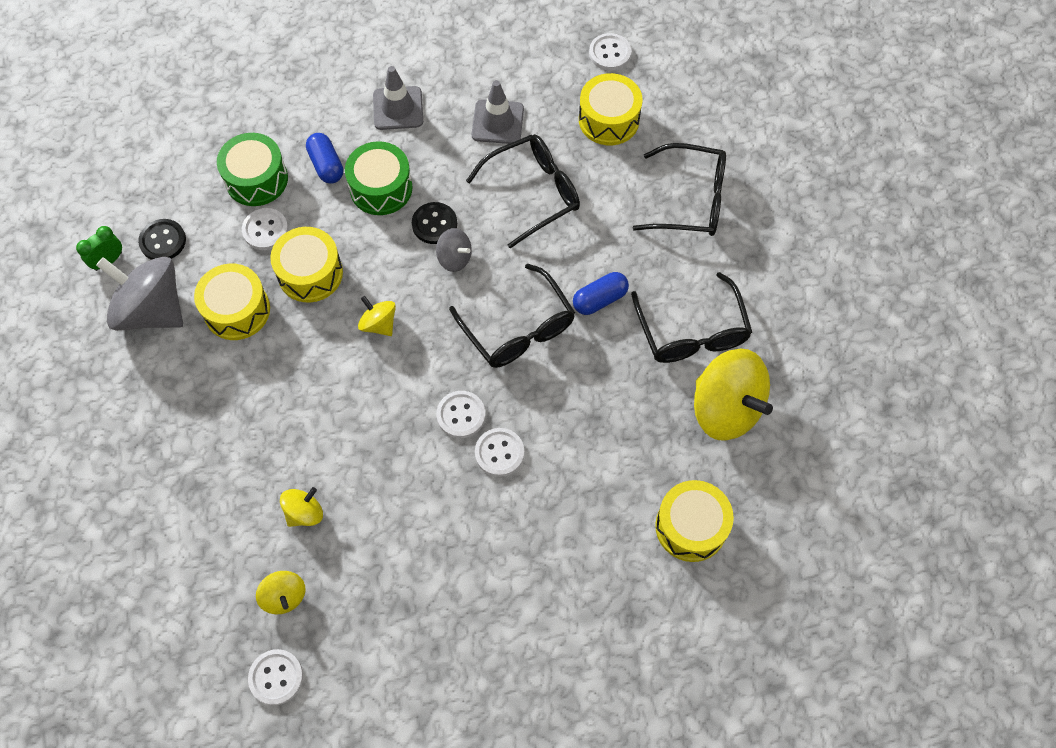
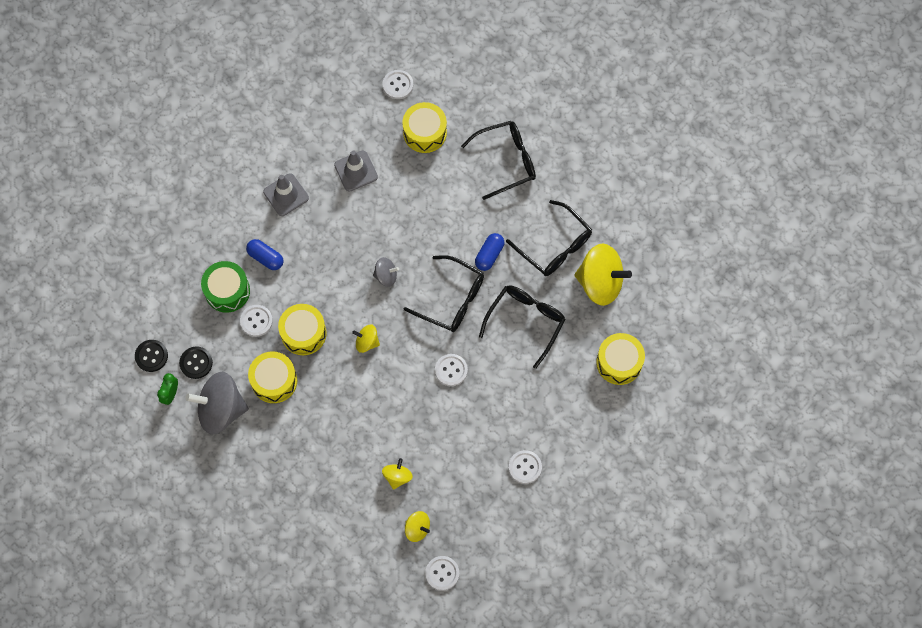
camera: 30 degrees left, 5 degrees up
(381, 188) = (310, 254): green drum -> none
(434, 224) = (359, 260): black button -> black button (151, 356)
(499, 453) = (487, 380): white button -> white button (525, 467)
(534, 193) = (408, 207): black glasses -> black glasses (526, 322)

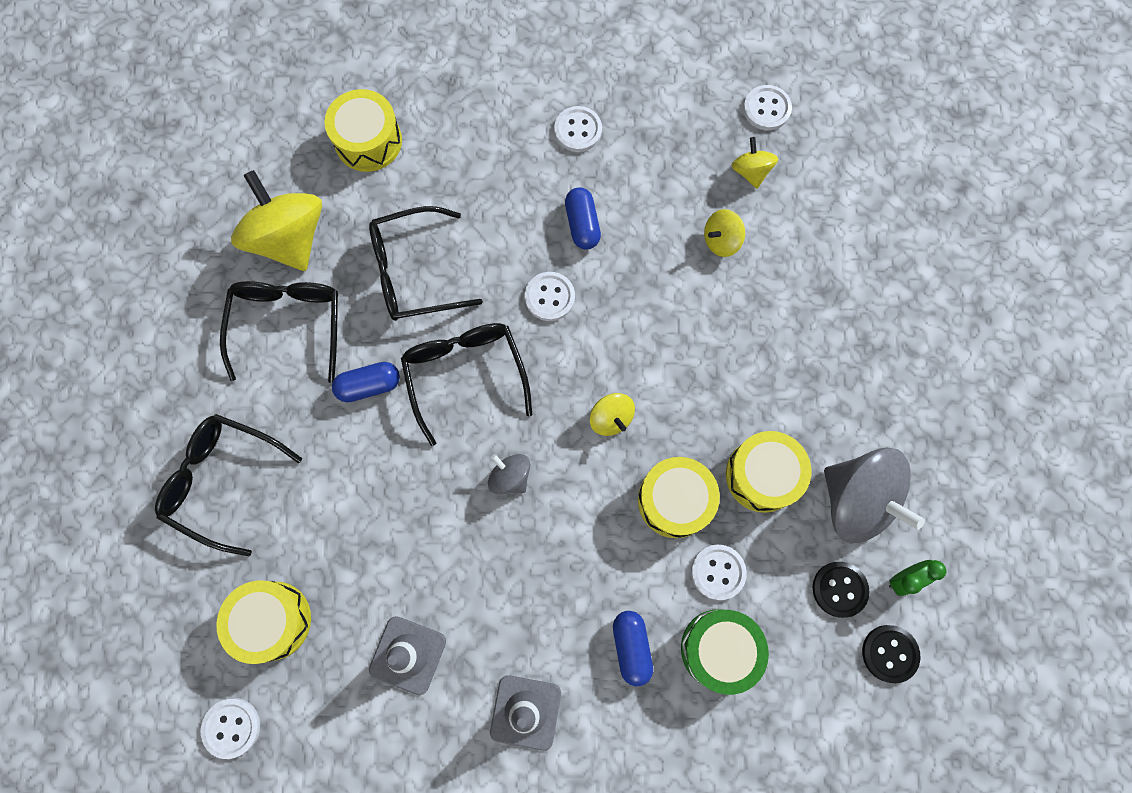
camera: 135 degrees left, 5 degrees up
(472, 420) = (582, 224): none -> blue capsule

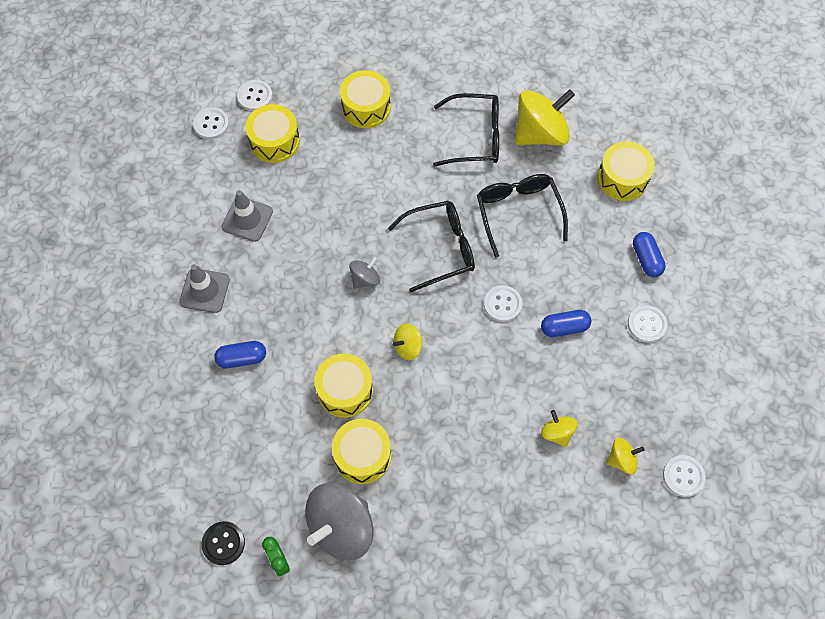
camera: 90 degrees right, 10 degrees down
(222, 481) = (366, 107): black glasses -> yellow drum
(369, 385) = (432, 188): blue capsule -> blue capsule (646, 259)
(718, 572) = (291, 419): white button -> white button (255, 96)
(719, 649) = (236, 418): green drum -> none
(839, 589) = (273, 509): black button -> none

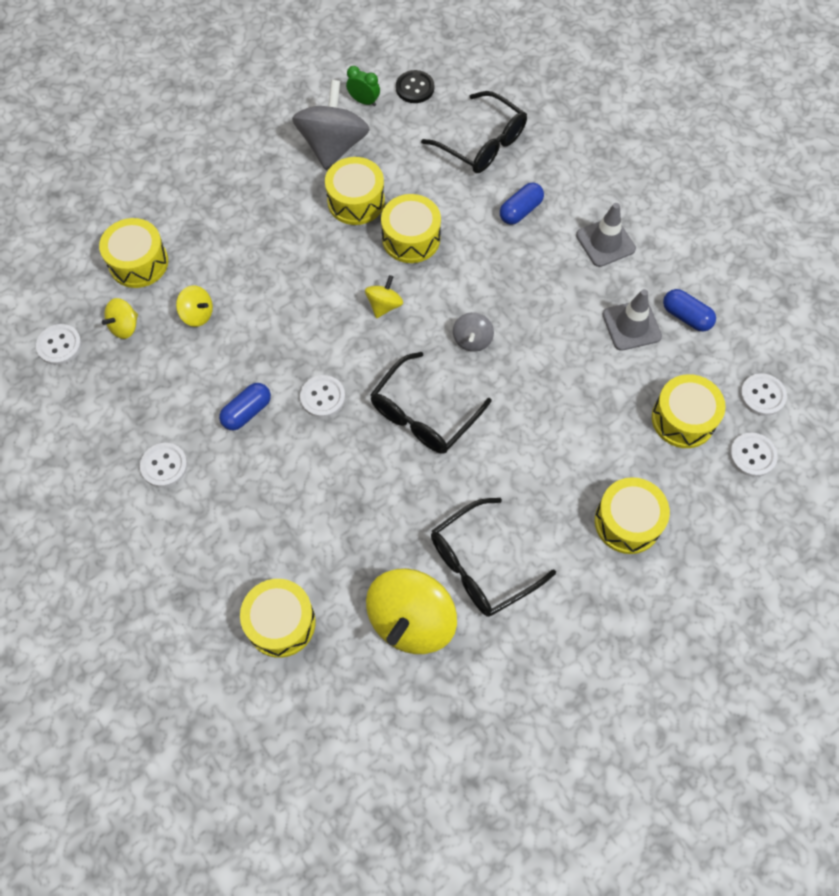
camera: 145 degrees right, 0 degrees up
(518, 212) = (371, 504): black glasses -> black glasses (482, 143)
(580, 516) = (138, 262): none -> yellow drum
(646, 259) = (201, 538): blue capsule -> blue capsule (686, 316)

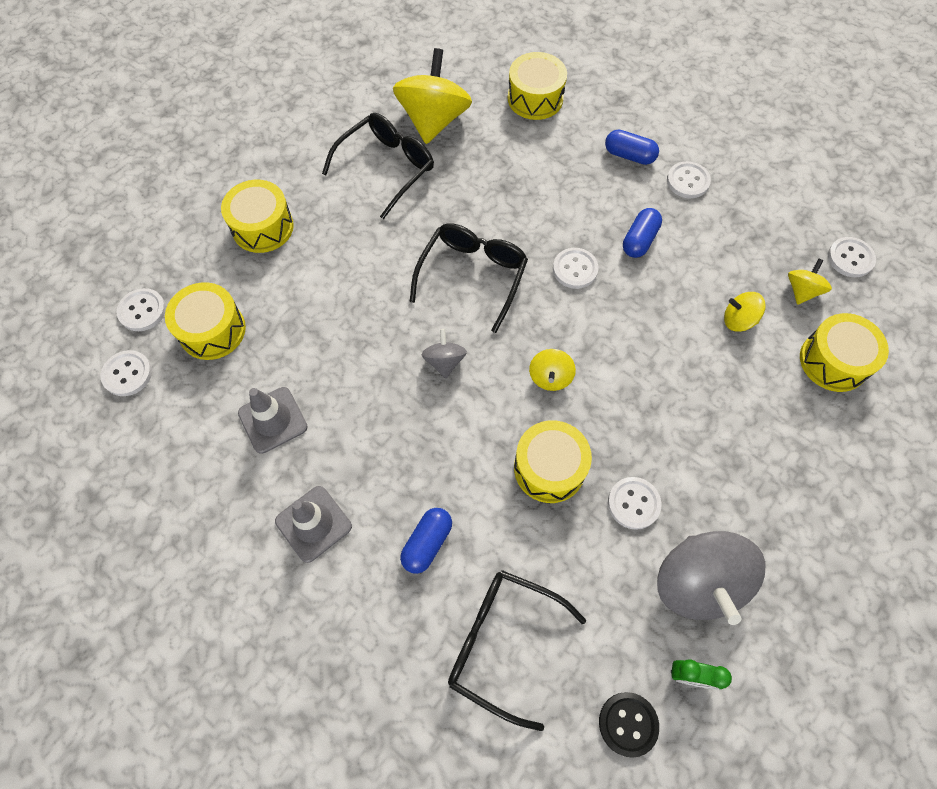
camera: 165 degrees right, 0 degrees up
(356, 201) = (633, 503): yellow drum -> white button
(686, 316) = (210, 446): blue capsule -> blue capsule (629, 155)

